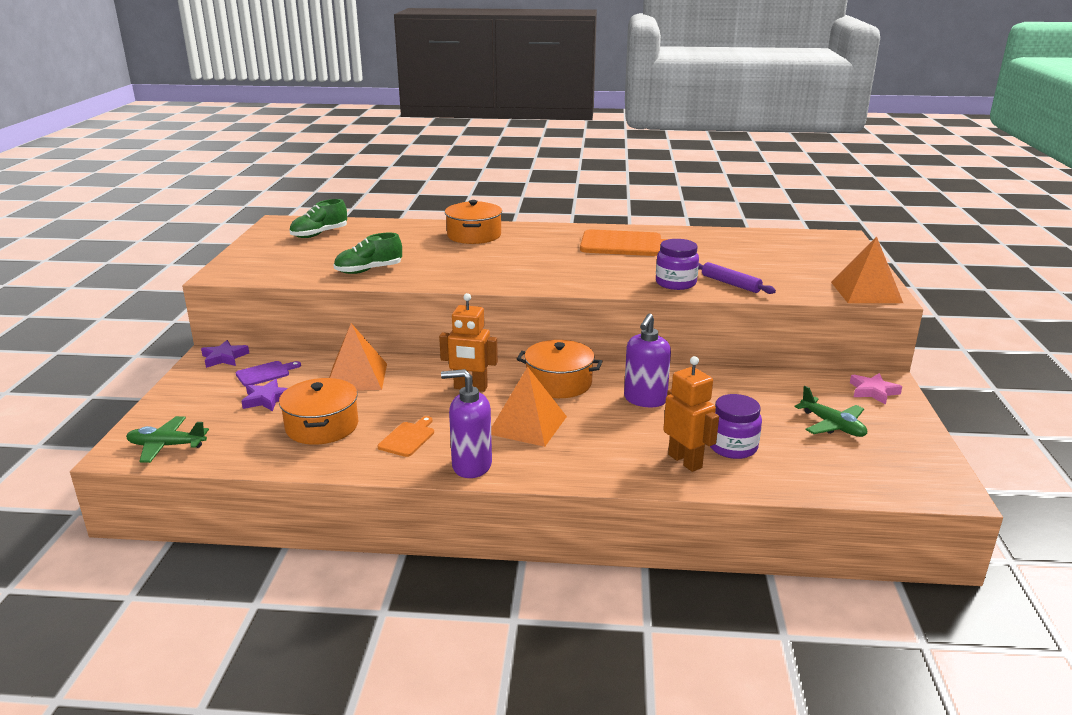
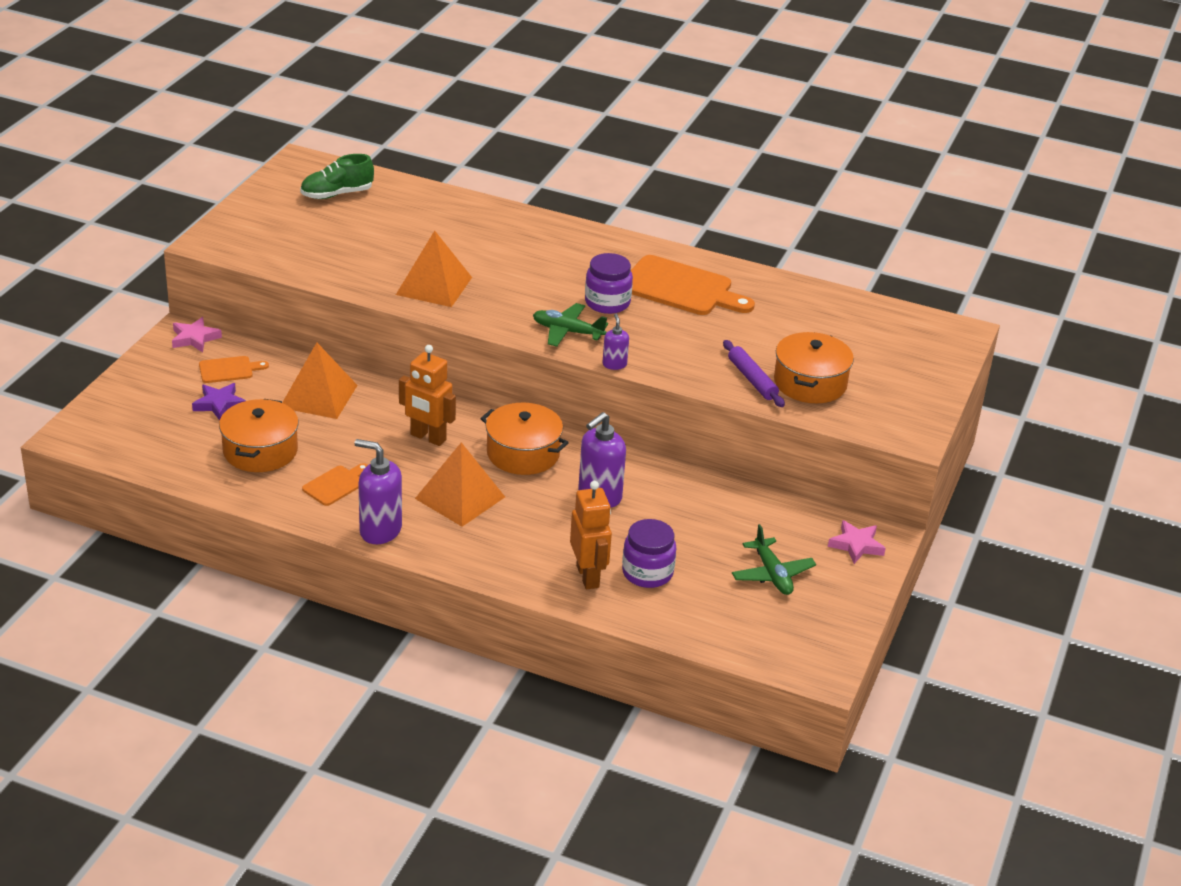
camera: 15 degrees right, 10 degrees up
(167, 446) = (110, 439): green plane -> green plane (567, 332)
(224, 357) = (195, 338): purple star -> pink star
(265, 373) = (229, 370): purple cutting board -> orange cutting board
(369, 270) = (365, 270): green shoe -> none
(474, 235) = (512, 234): orange pot -> orange pot (810, 383)
(617, 292) = (614, 364): none -> purple soap dispenser
(675, 283) = (690, 365): purple jar -> purple jar (607, 303)
(866, 292) = (896, 427): orange pyramid -> orange pyramid (434, 286)

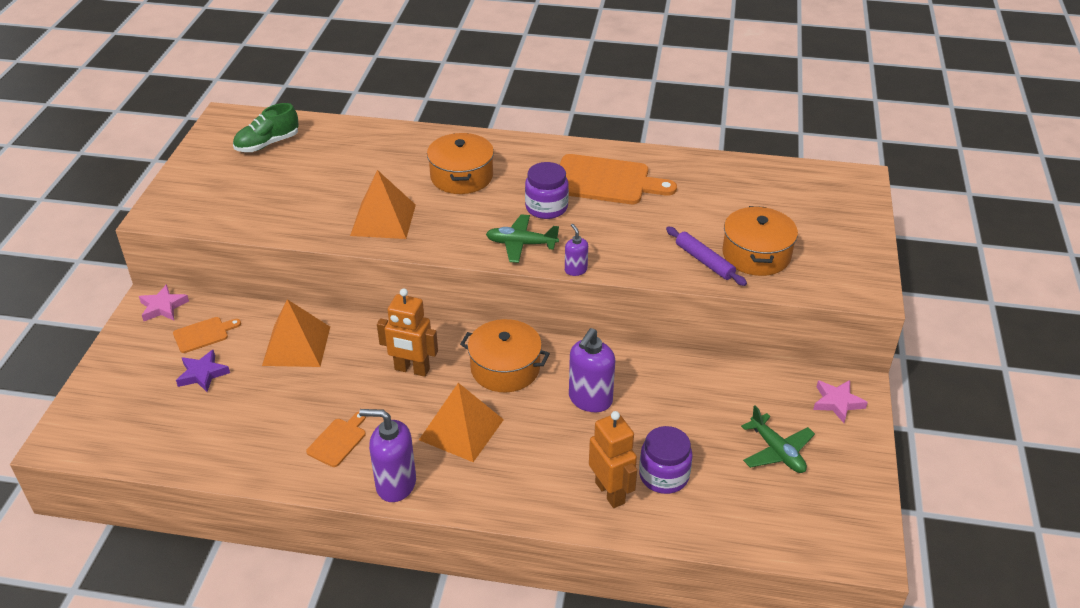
camera: 10 degrees left, 5 degrees up
(260, 451) = (255, 417): orange pot -> orange pot (461, 176)

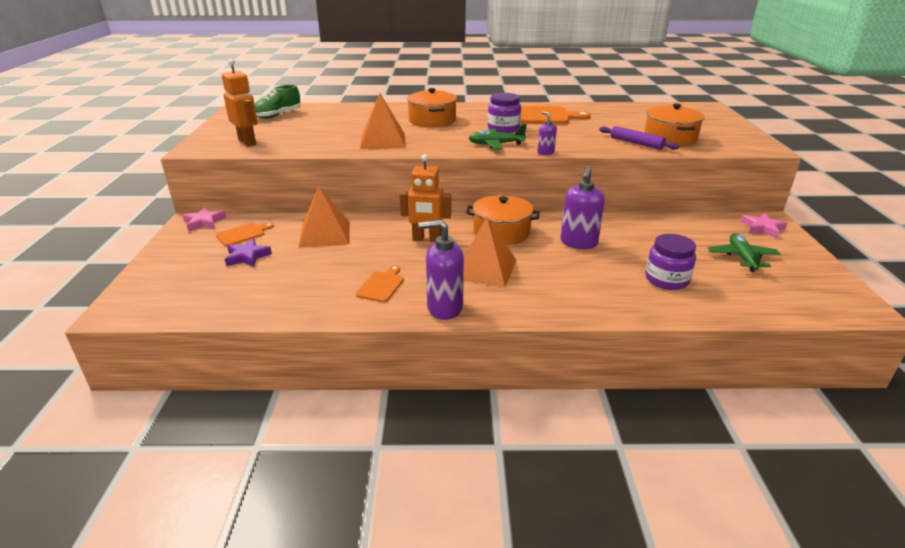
camera: 10 degrees left, 10 degrees down
(610, 492) = (631, 294): orange robot -> orange robot (247, 142)
(777, 451) = (742, 257): green plane -> green plane turned 135 degrees counterclockwise

